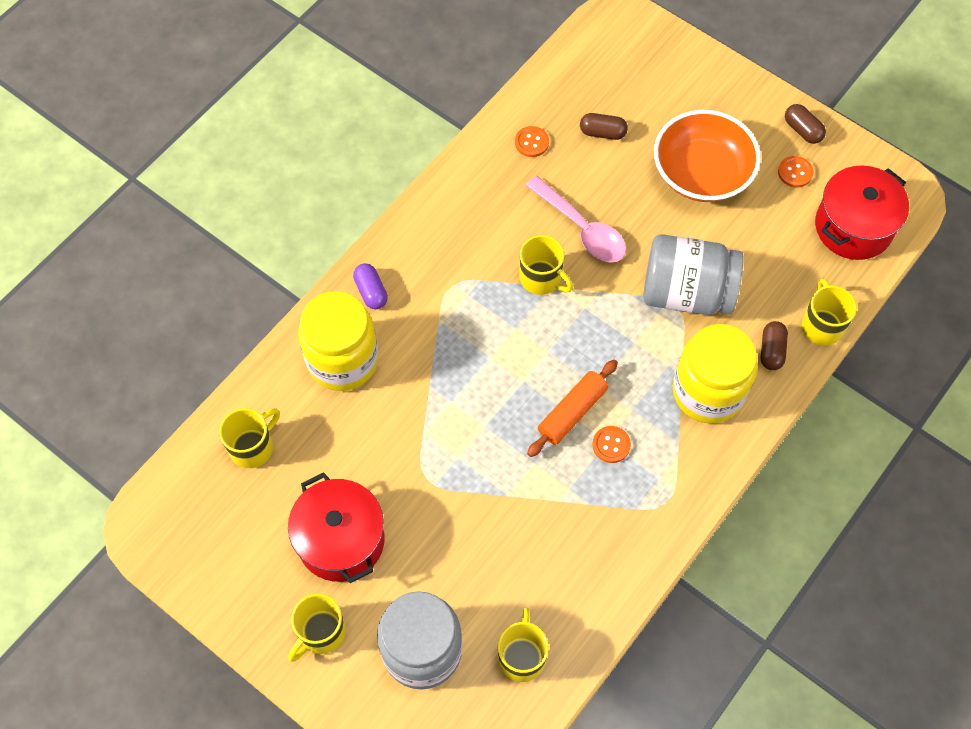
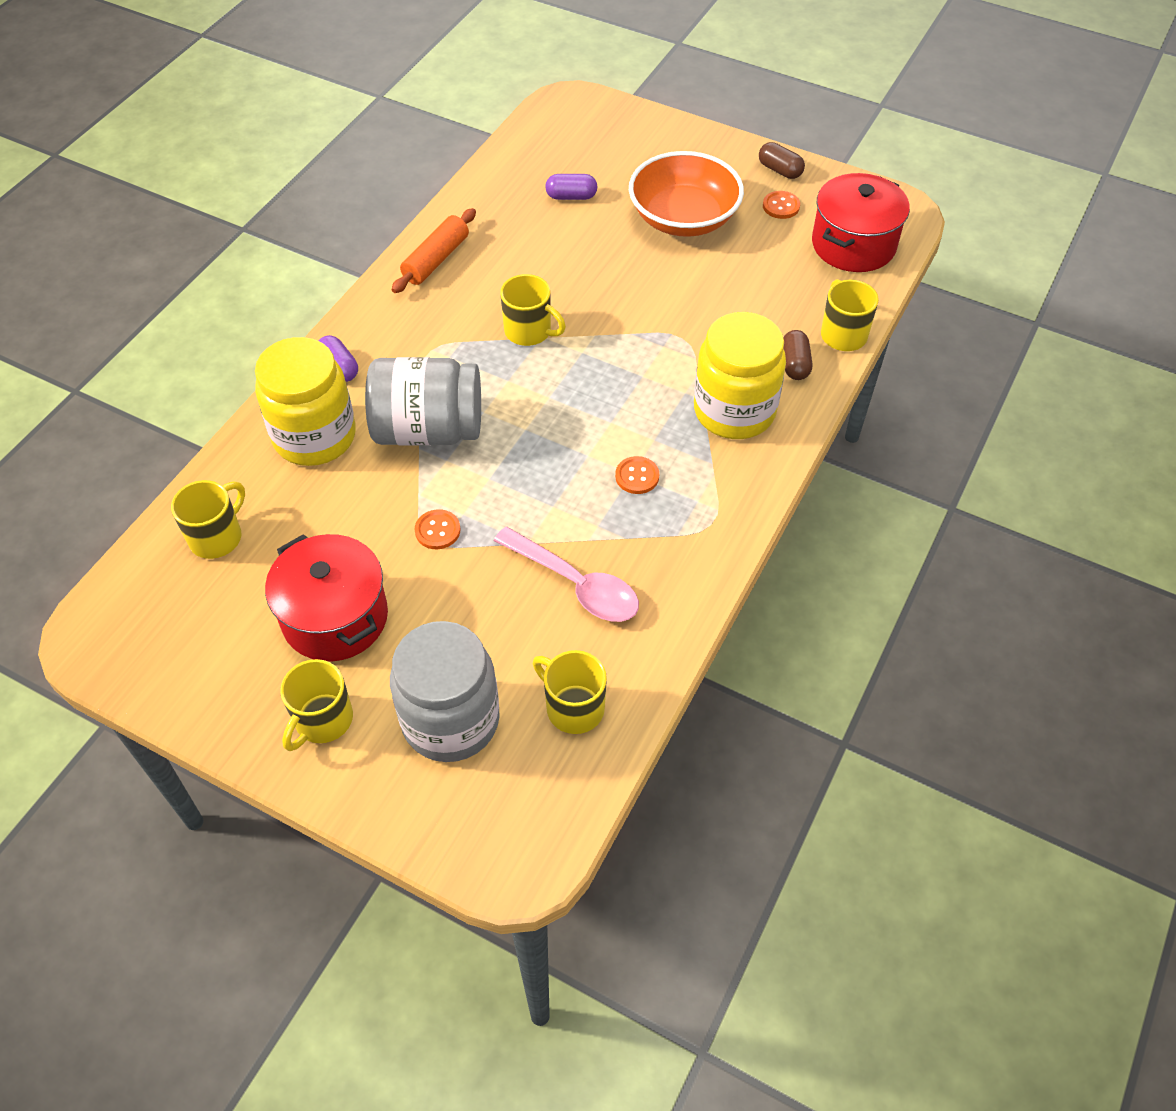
camera: 10 degrees left, 10 degrees down
(522, 656) = (573, 707): yellow mug -> yellow mug turned 45 degrees counterclockwise
(531, 142) = (497, 213): orange button -> orange button (437, 530)
(572, 412) = (587, 451): orange rolling pin -> orange rolling pin (436, 260)
(581, 228) = (565, 281): pink spoon -> pink spoon (576, 584)
(602, 133) = (571, 196): brown capsule -> purple capsule
(686, 292) = (690, 324): grey jar -> grey jar (428, 429)

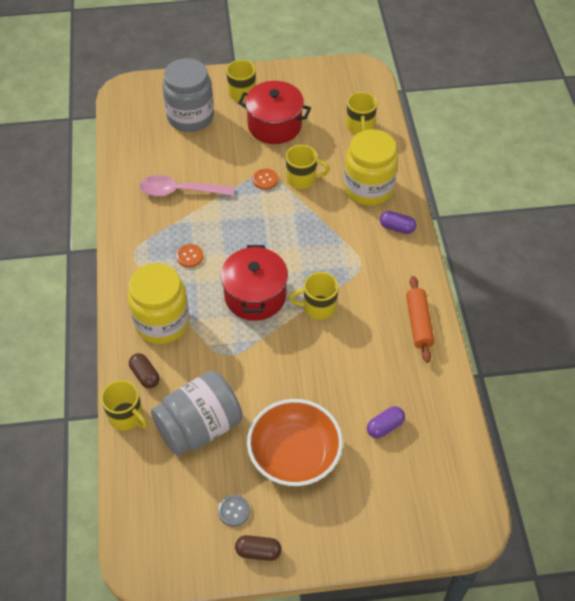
camera: 145 degrees right, 0 degrees up
(428, 429) = (317, 222): grey jar -> grey jar (199, 427)
(573, 707) = (143, 146): yellow mug -> yellow mug (302, 179)
(781, 206) = (234, 511): orange button -> grey button
(853, 244) = (160, 504): red pot -> red pot (255, 296)

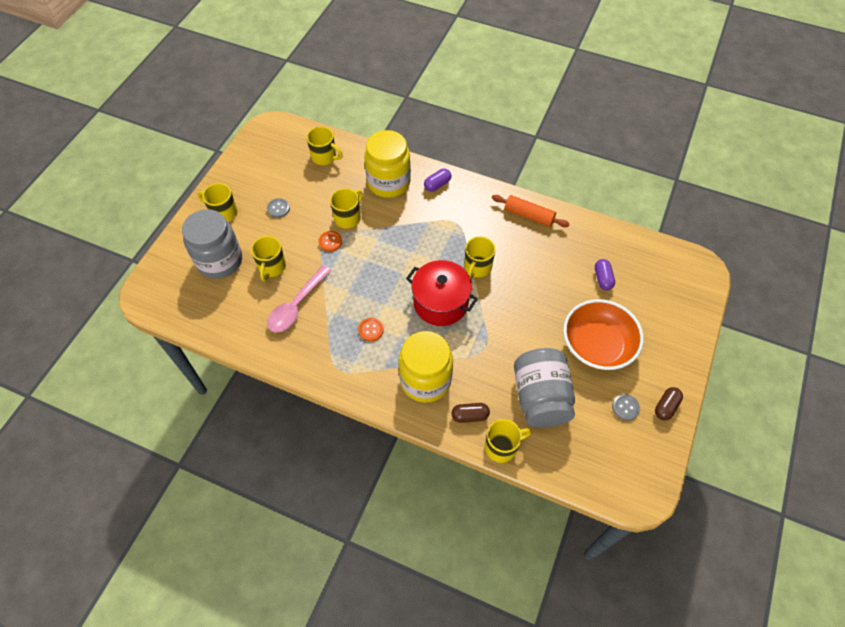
camera: 60 degrees left, 5 degrees up
(208, 154) = (271, 267): none -> yellow mug
(274, 125) = (278, 208): red pot -> grey button

